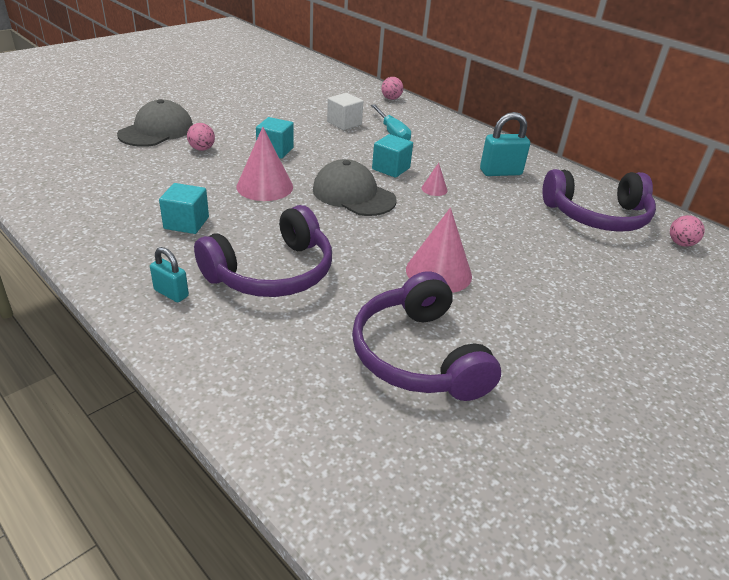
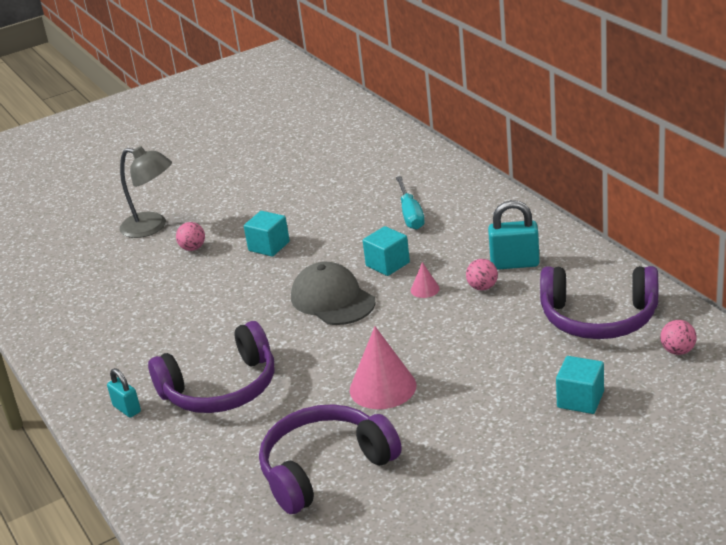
camera: 20 degrees right, 5 degrees down
(156, 131) = (152, 227): grey cap -> grey lamp
(186, 223) = (156, 337): turquoise cube -> turquoise cube (580, 399)
(264, 186) = (243, 293): pink cone -> none
(344, 123) = (359, 203): white cube -> none
(391, 99) = (432, 161): pink ball -> pink ball (482, 287)
(418, 355) = (325, 468): purple headphones -> purple headphones turned 60 degrees clockwise

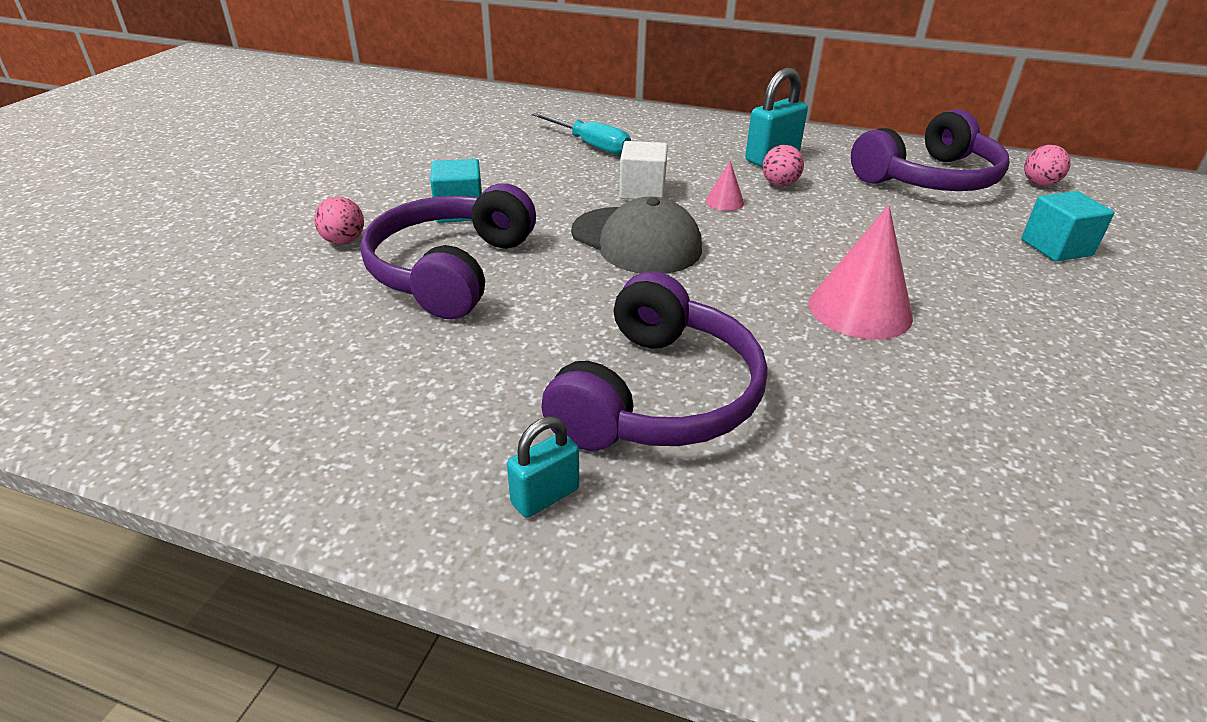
camera: 45 degrees left, 5 degrees up
(127, 409) = (545, 496): turquoise padlock -> turquoise padlock turned 45 degrees counterclockwise
(152, 227) = (236, 234): grey lamp -> none
(325, 468) = (977, 437): purple headphones -> purple headphones (450, 270)
(332, 299) = (636, 241): grey cap -> grey cap turned 150 degrees counterclockwise
(387, 264) = (642, 191): turquoise cube -> white cube

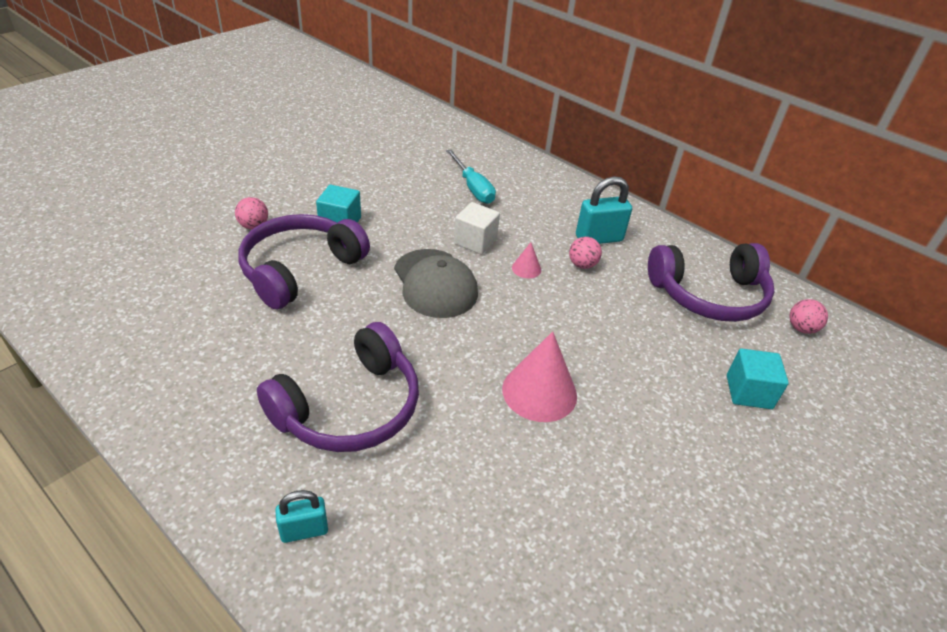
camera: 20 degrees right, 5 degrees up
(545, 496) = (234, 449): turquoise padlock -> turquoise padlock (304, 530)

